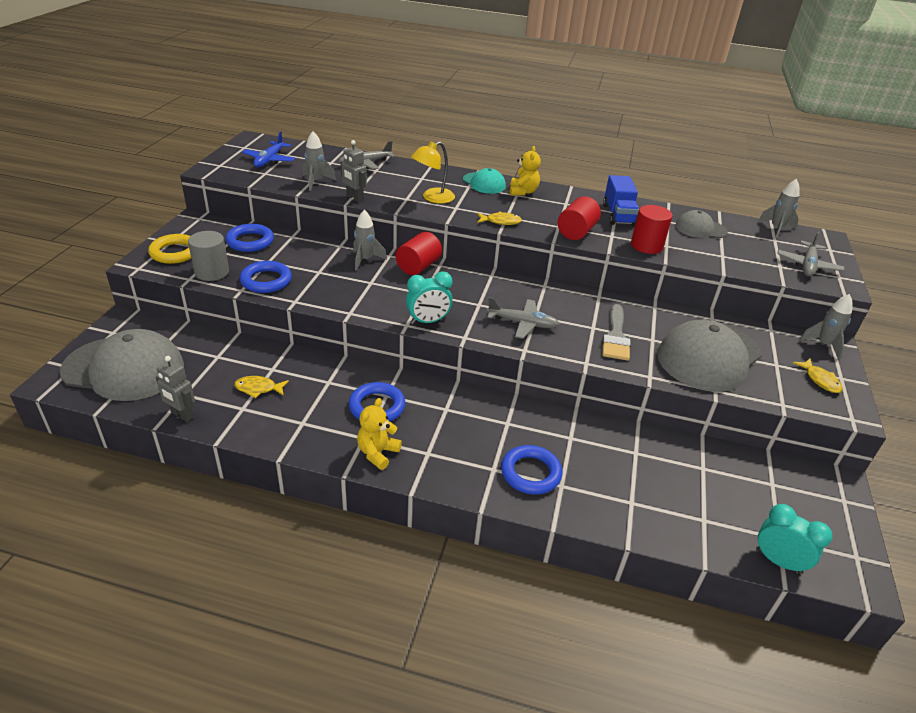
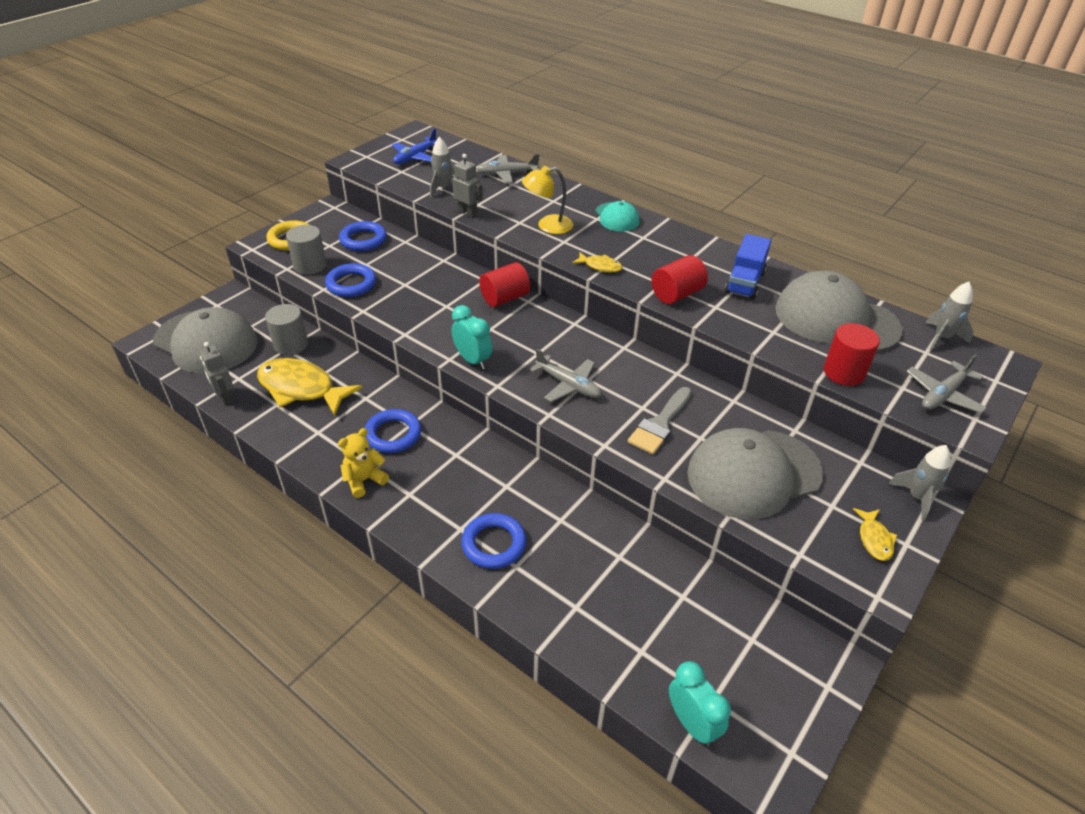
camera: 25 degrees right, 5 degrees up
(220, 352) = (291, 345): none -> grey cylinder
(258, 388) = (301, 389): yellow fish -> yellow fish, size x2.14
(354, 198) = (467, 213): grey robot -> grey robot turned 150 degrees clockwise
(365, 260) = (457, 280): grey rocket -> none
(428, 321) = (473, 360): turquoise clock -> turquoise clock turned 135 degrees counterclockwise
(523, 192) = (653, 235): yellow teddy bear -> none
(646, 246) = (748, 327): red cylinder -> red cylinder (844, 372)
(700, 229) = (836, 319): grey cap -> grey cap, size x1.96

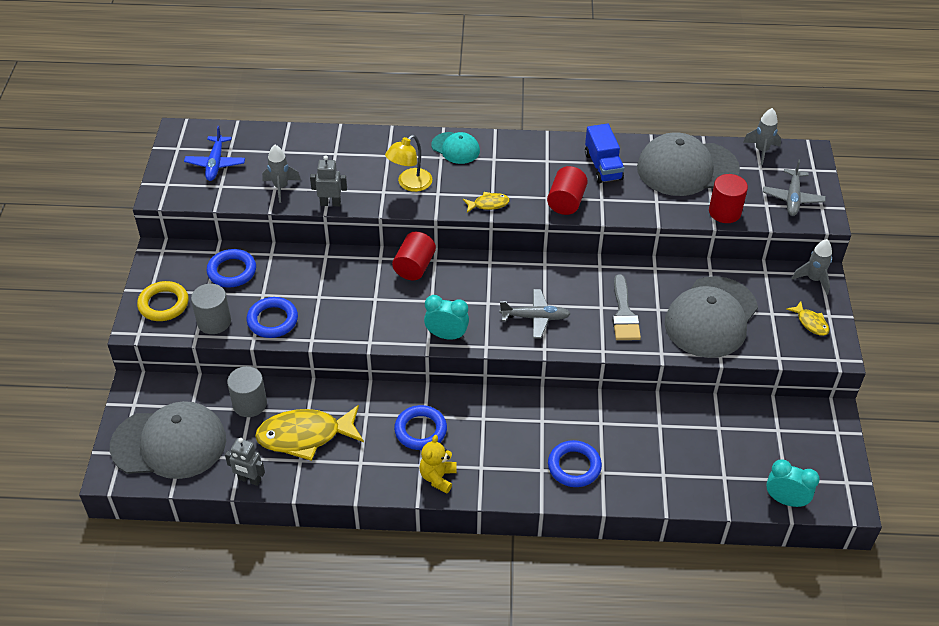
camera: 35 degrees left, 5 degrees up
(507, 174) = (320, 144): grey plane -> none

